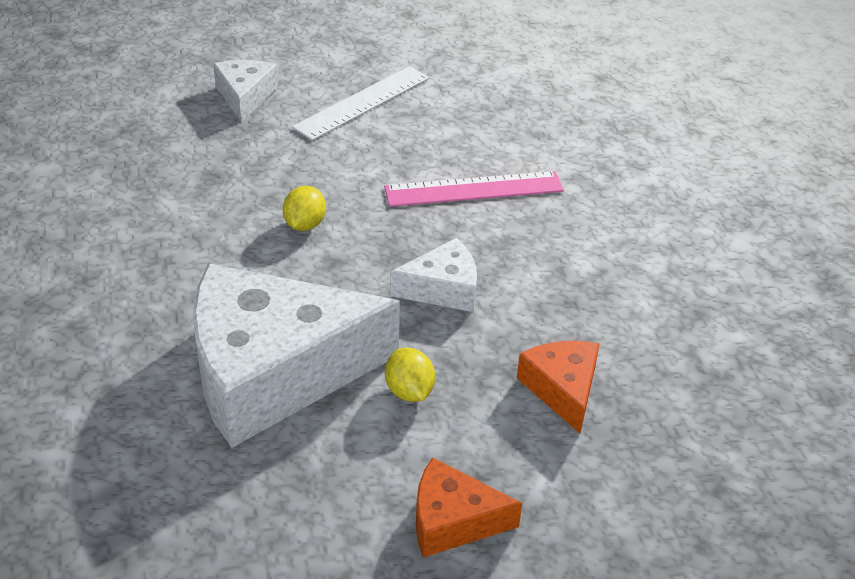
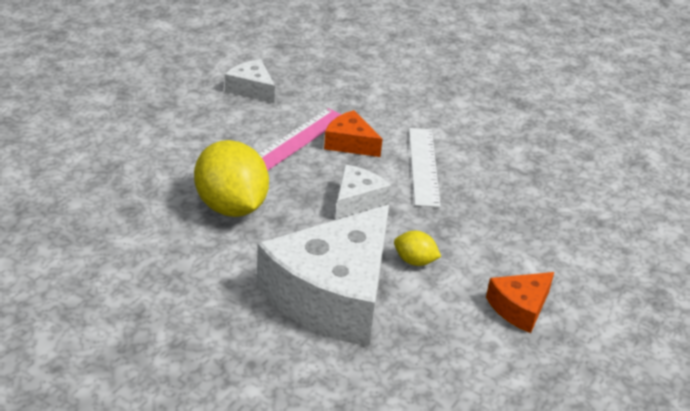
camera: 45 degrees left, 5 degrees down
(245, 96) = (76, 150): white cheese -> white cheese (251, 89)
(305, 225) = (231, 207): yellow lemon -> yellow lemon, size x2.17
(362, 102) = (161, 119): white ruler -> white ruler (423, 166)
(562, 389) = (481, 217): orange cheese -> orange cheese (350, 143)

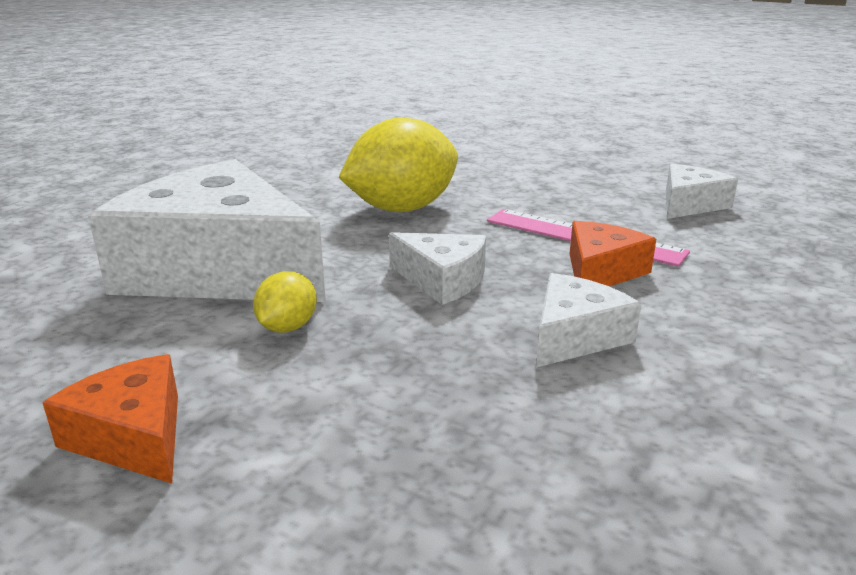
camera: 90 degrees right, 10 degrees down
(423, 166) = (575, 336): white ruler -> white cheese

